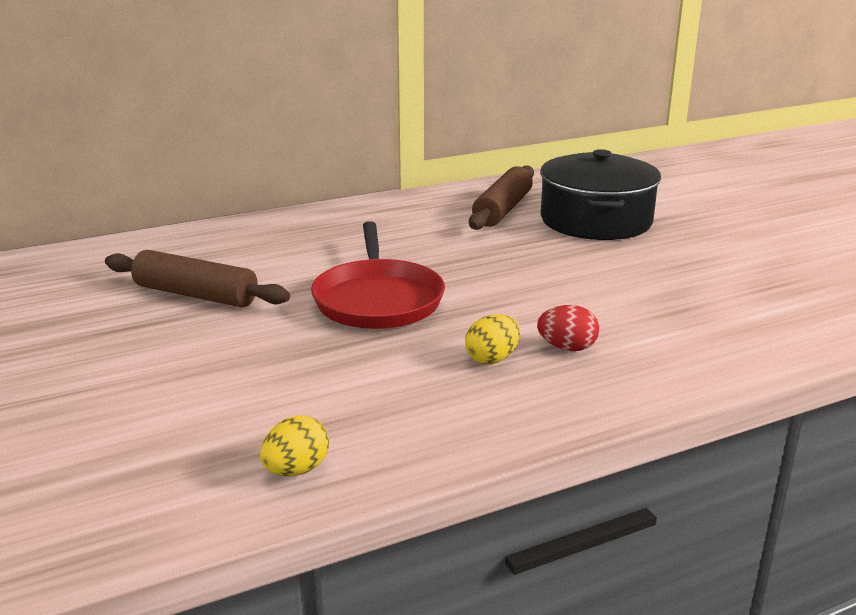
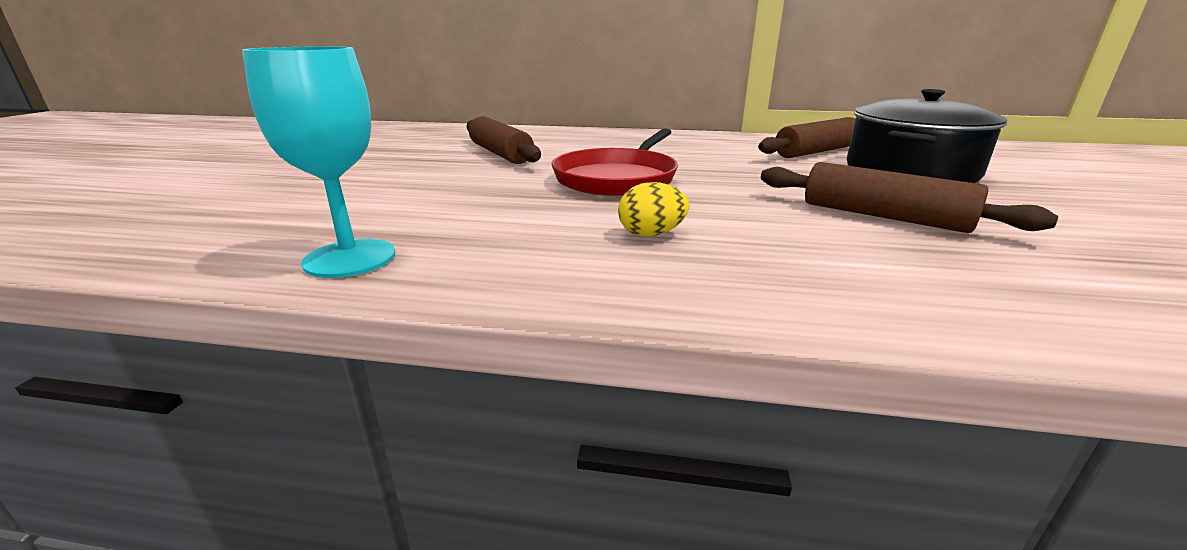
camera: 35 degrees right, 0 degrees up
(296, 470) = (350, 258): yellow egg -> turquoise goblet
(567, 348) = (745, 246): red egg -> none
(622, 286) = (883, 216): none -> brown rolling pin

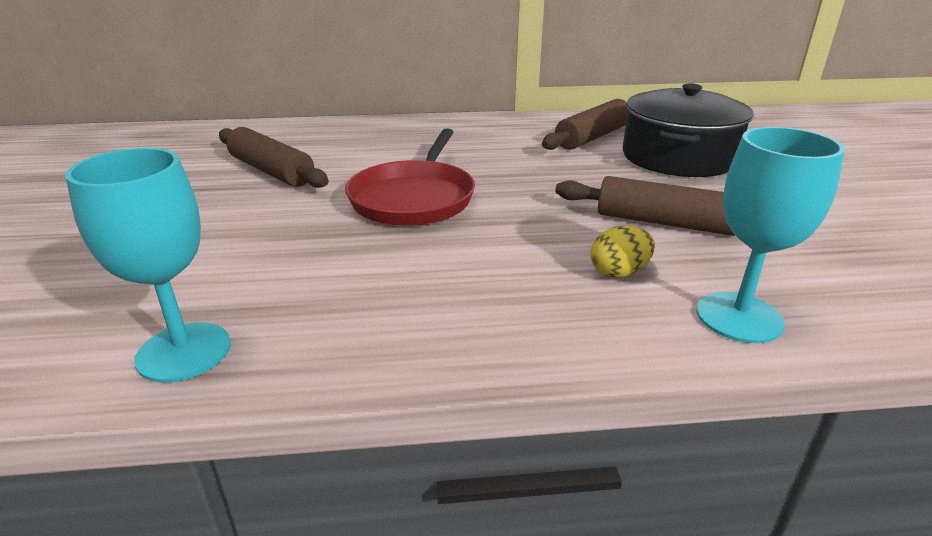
camera: 15 degrees left, 5 degrees up
(651, 234) = (472, 274): yellow egg -> yellow egg (619, 272)
(965, 303) = (739, 317): none -> turquoise goblet

